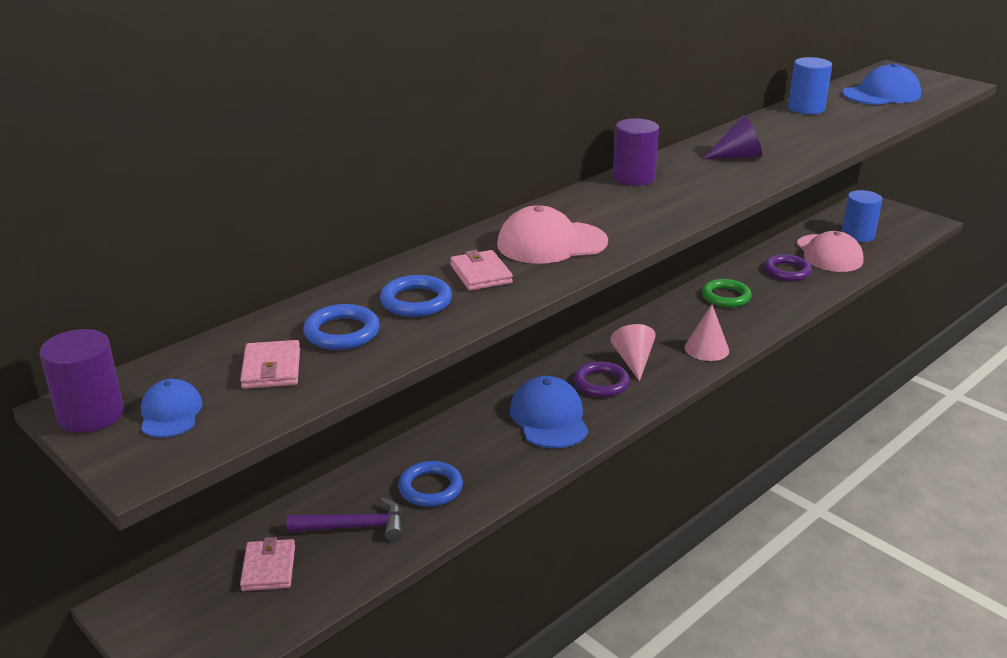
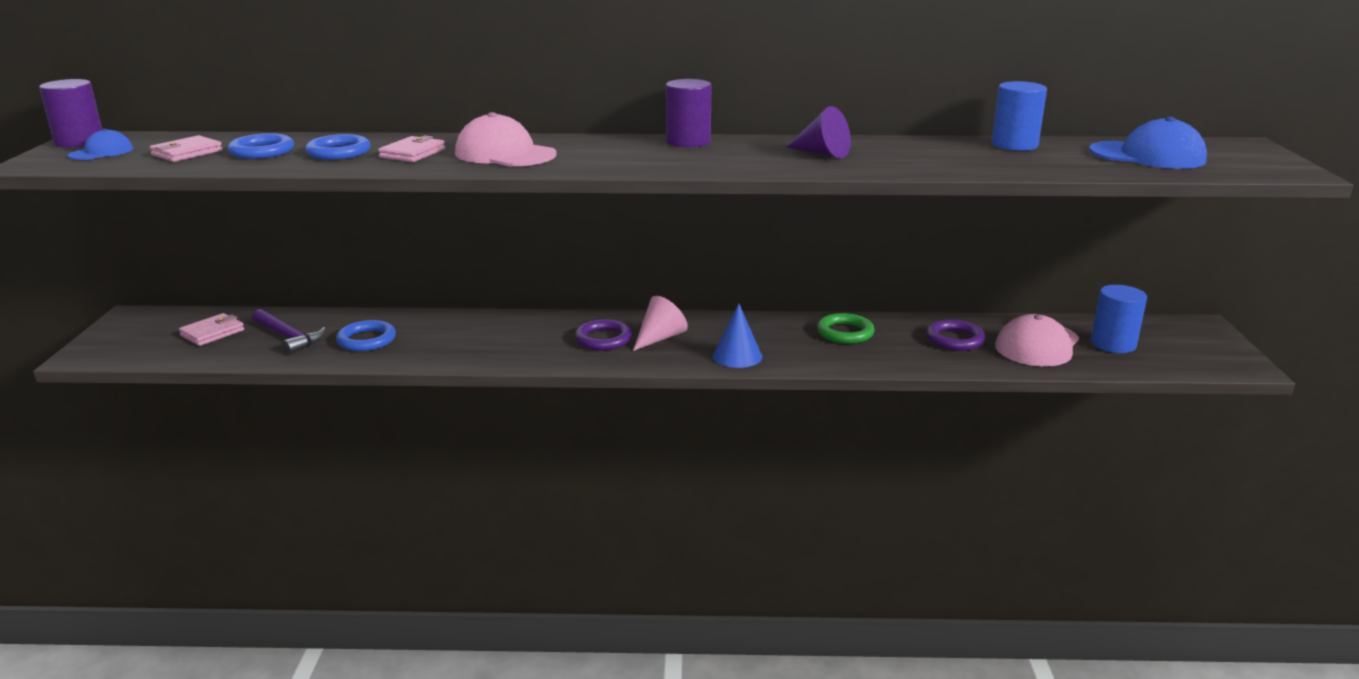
camera: 45 degrees right, 5 degrees down
(549, 418) = (520, 341): blue cap -> none
(706, 349) = (737, 356): pink cone -> blue cone

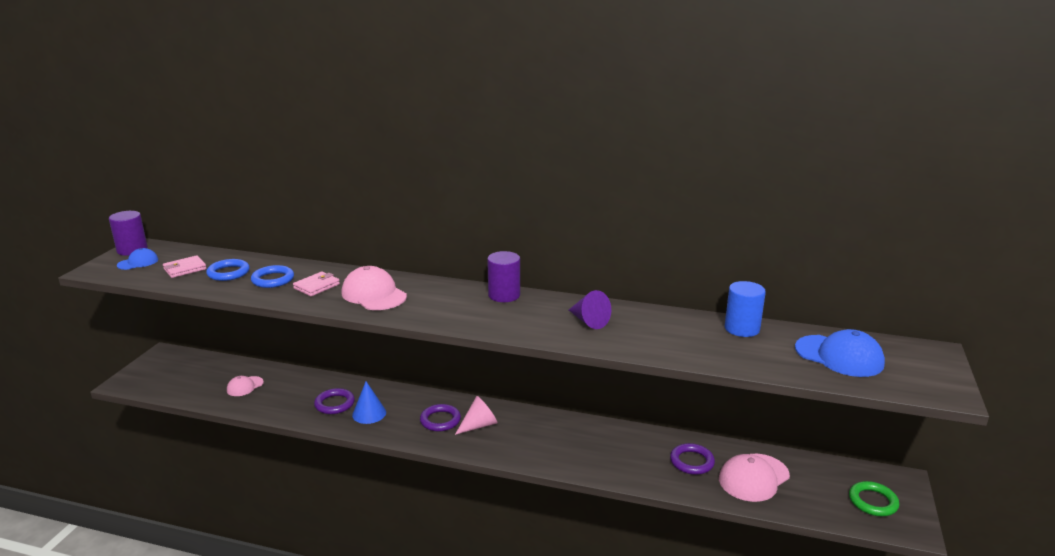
camera: 15 degrees right, 0 degrees up
(212, 333) = (202, 375): pink wallet -> none
(289, 337) = (245, 386): purple hammer -> pink cap
(366, 340) = (290, 396): blue ring -> none
(439, 340) = (334, 404): none -> purple ring
(737, 356) = (523, 451): blue cone -> blue cone (369, 413)
(845, 333) = (613, 441): green ring -> green ring (873, 502)
(1113, 344) = (815, 487): blue cylinder -> none

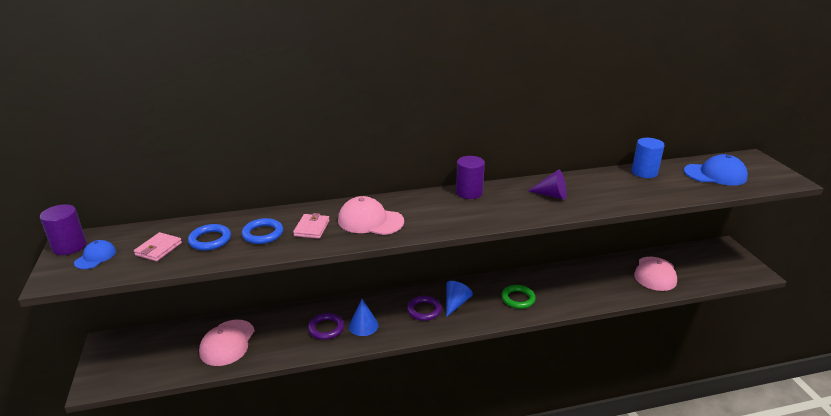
camera: 30 degrees left, 5 degrees up
(245, 386) = (227, 343): pink cap -> pink cap, size x1.78
(479, 425) = (455, 303): pink cone -> blue cone
(692, 462) = (613, 277): purple ring -> none
(873, 502) = (725, 264): green ring -> green ring (518, 299)

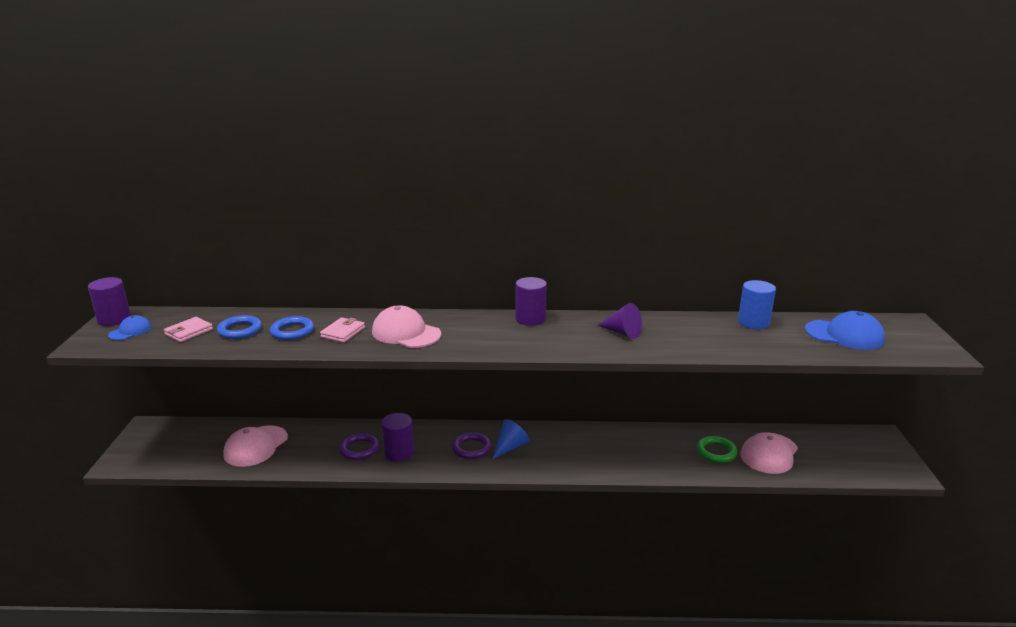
camera: 15 degrees right, 5 degrees down
(363, 325) = (399, 453): blue cone -> purple cylinder
(518, 299) = (584, 453): green ring -> green ring (716, 452)

